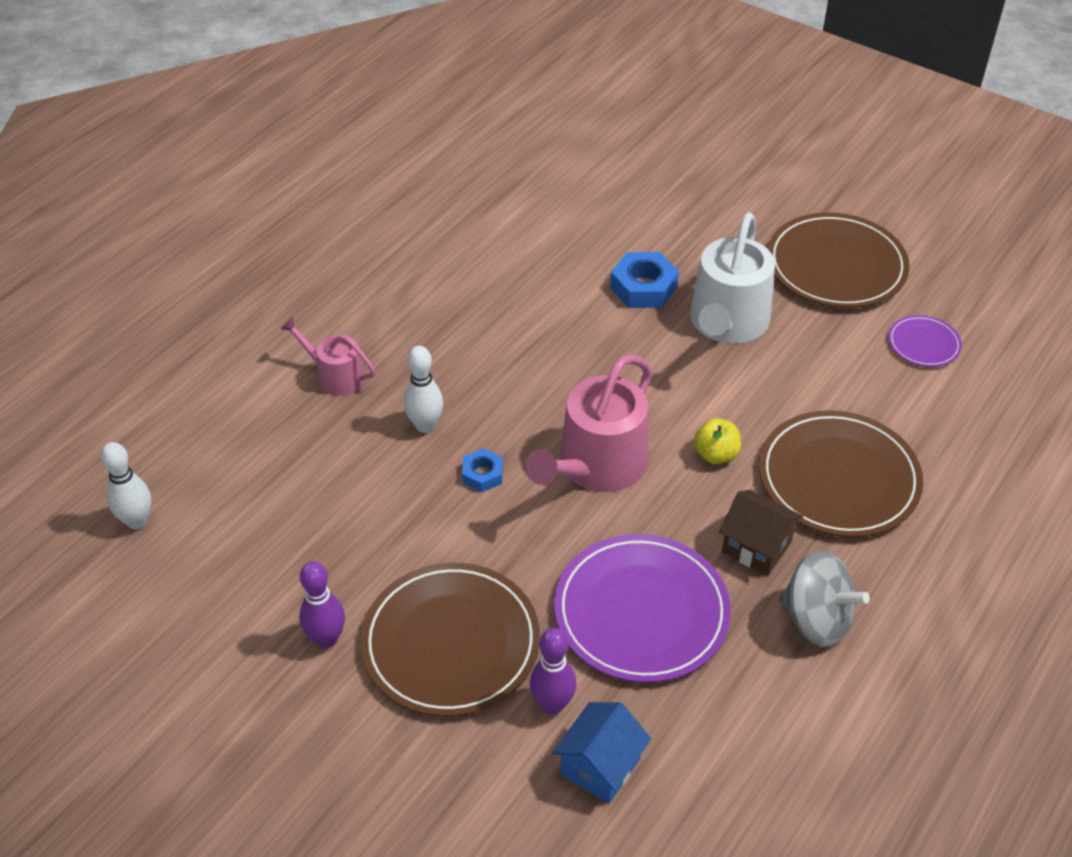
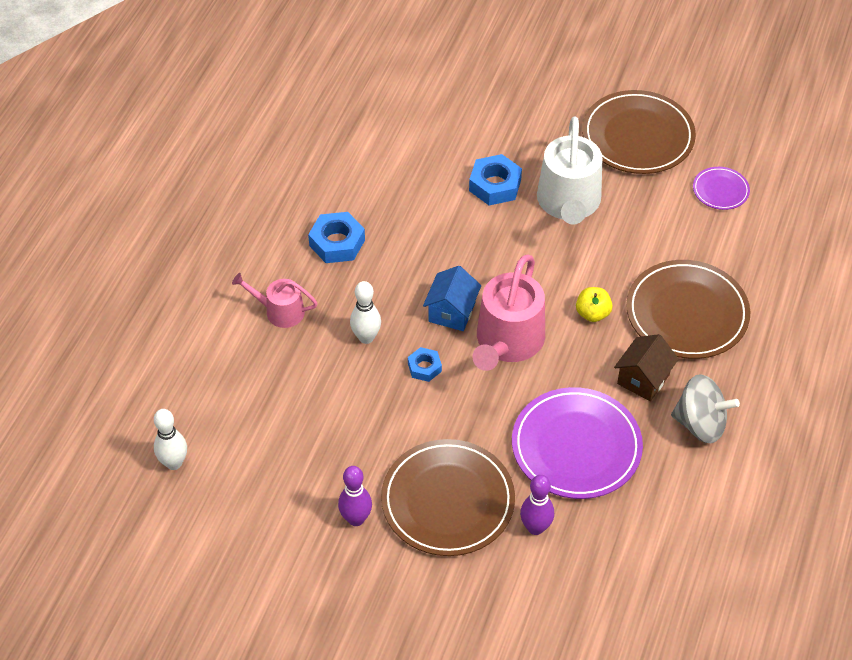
camera: 15 degrees left, 5 degrees up
(433, 314) = (337, 243): none -> blue nut
(600, 766) = (583, 563): blue house -> blue house (452, 312)
(756, 547) = (643, 379): brown house -> brown house turned 75 degrees counterclockwise

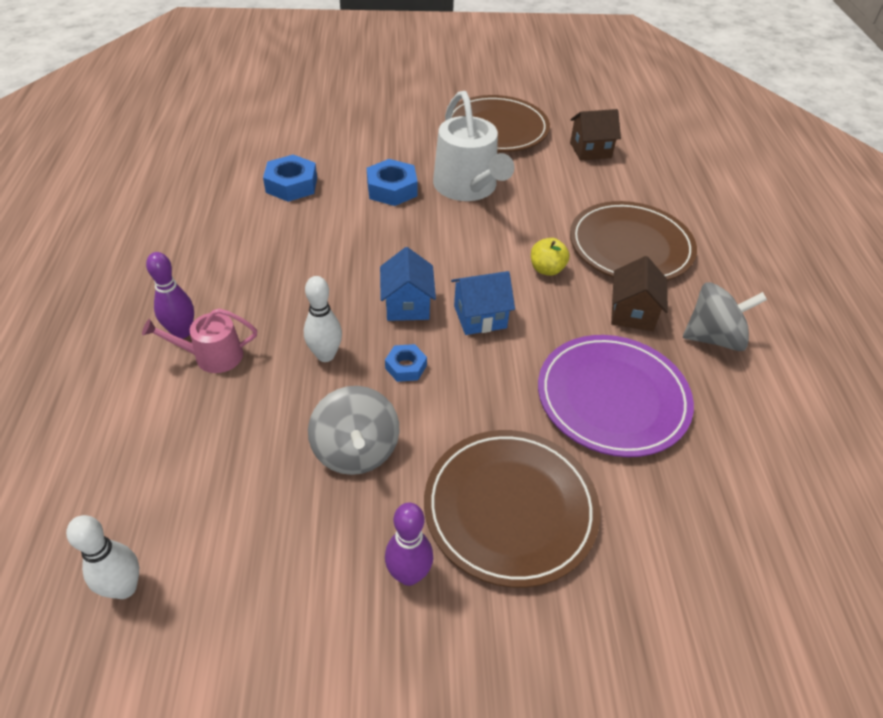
camera: 25 degrees left, 5 degrees down
(337, 243) = (253, 273): blue nut -> blue nut (291, 185)
(357, 422) = (356, 450): none -> grey spinning top
(507, 342) = (480, 317): pink watering can -> blue house
(535, 527) = (627, 504): purple bowling pin -> purple bowling pin (182, 332)
(720, 190) = (590, 150): purple plate -> brown house

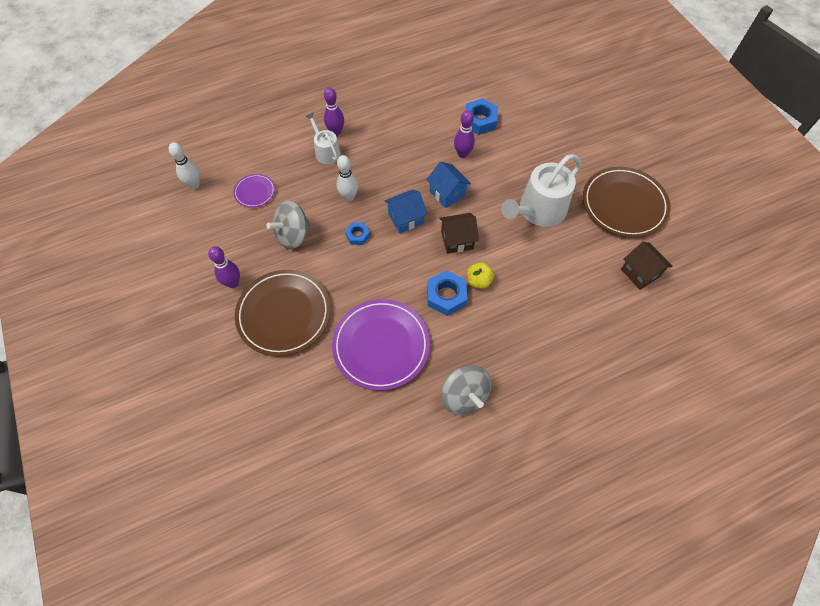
camera: 70 degrees right, 15 degrees up
(212, 356) = (326, 151): pink watering can -> white watering can
(222, 482) = (255, 192): none -> purple plate
(335, 217) = (462, 154): none -> purple bowling pin
(392, 189) = (508, 171): blue nut -> blue nut (446, 296)
(480, 317) = (414, 258): blue house -> blue house (447, 193)
(630, 246) = (533, 326): brown plate -> none
(632, 313) = (462, 341): brown house -> brown house (457, 240)

